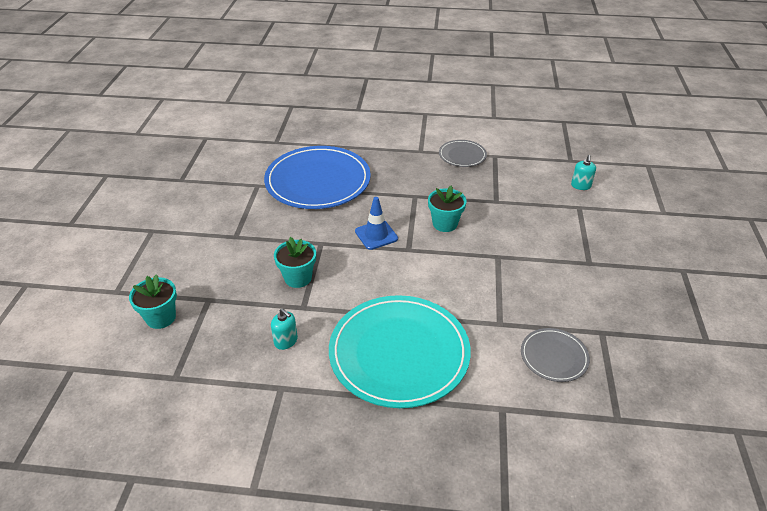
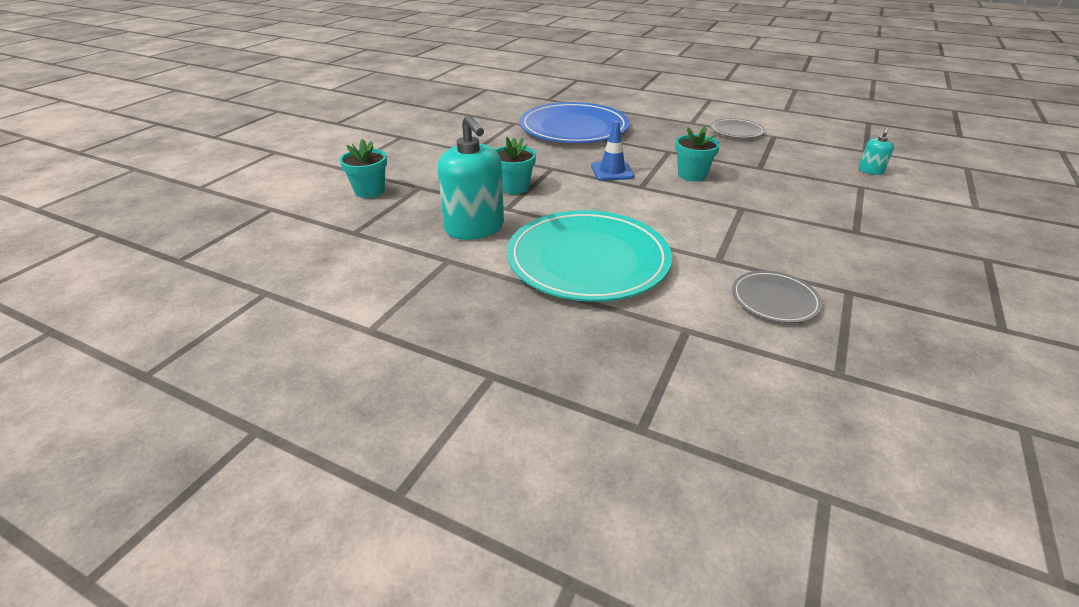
camera: 20 degrees right, 5 degrees down
(286, 341) = (474, 228): turquoise soap dispenser -> turquoise soap dispenser, size x2.18

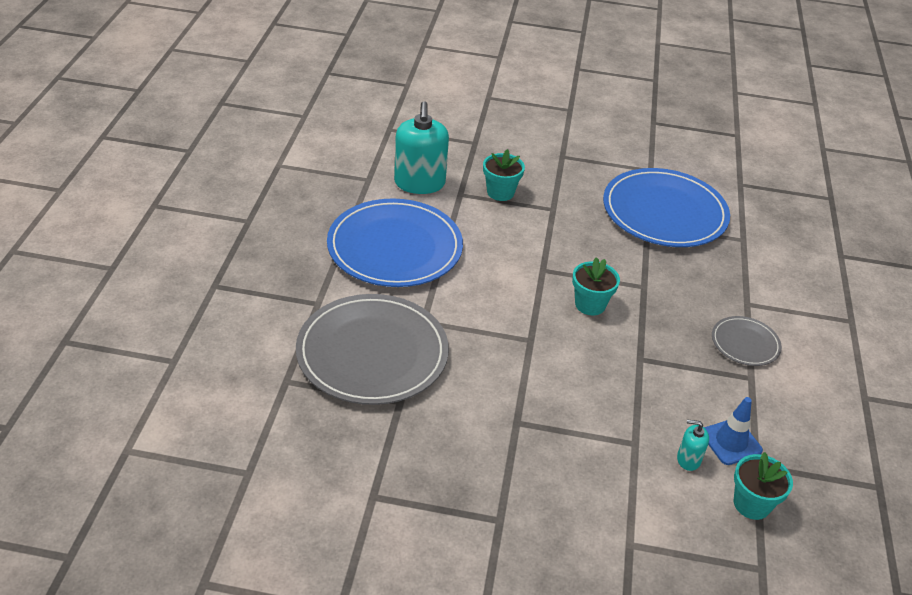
camera: 70 degrees right, 5 degrees up
(369, 191) = (455, 120): turquoise flower pot -> turquoise flower pot (751, 504)
(474, 228) = (419, 183): turquoise soap dispenser -> turquoise soap dispenser turned 45 degrees counterclockwise
(588, 260) = (395, 247): turquoise plate -> blue plate
(612, 171) = (567, 248): blue traffic cone -> blue traffic cone (731, 442)
(775, 299) = (372, 353): grey plate -> grey plate, size x2.09

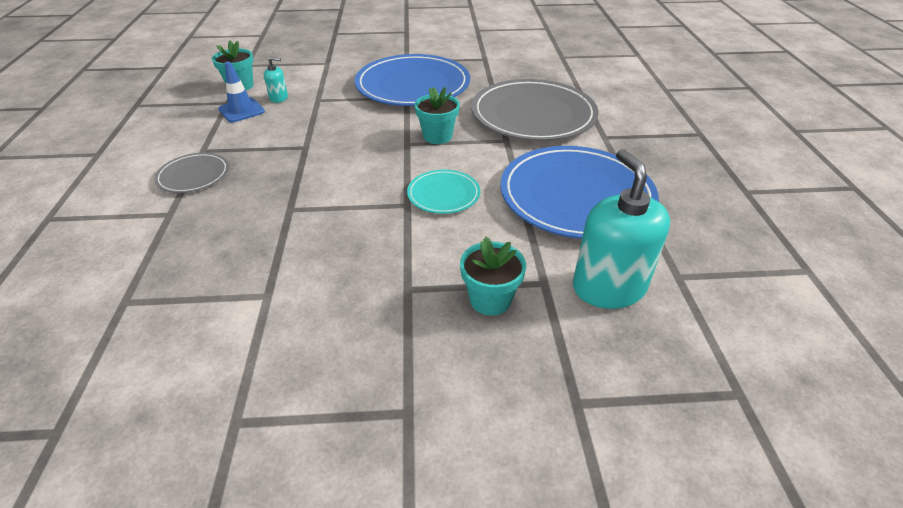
camera: 170 degrees right, 0 degrees up
(509, 273) = (443, 194): none -> turquoise plate
(590, 304) = (352, 180): turquoise flower pot -> turquoise flower pot (437, 136)
(664, 212) = (234, 324): blue plate -> blue plate (413, 85)

